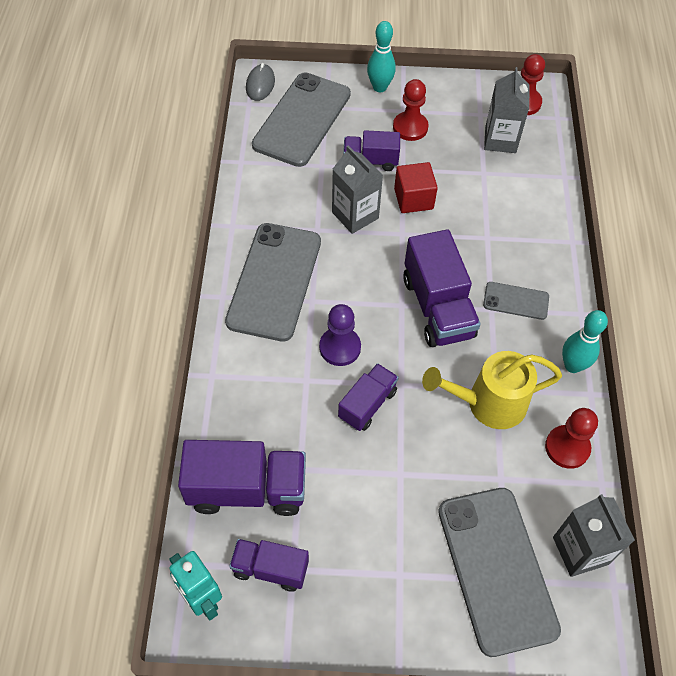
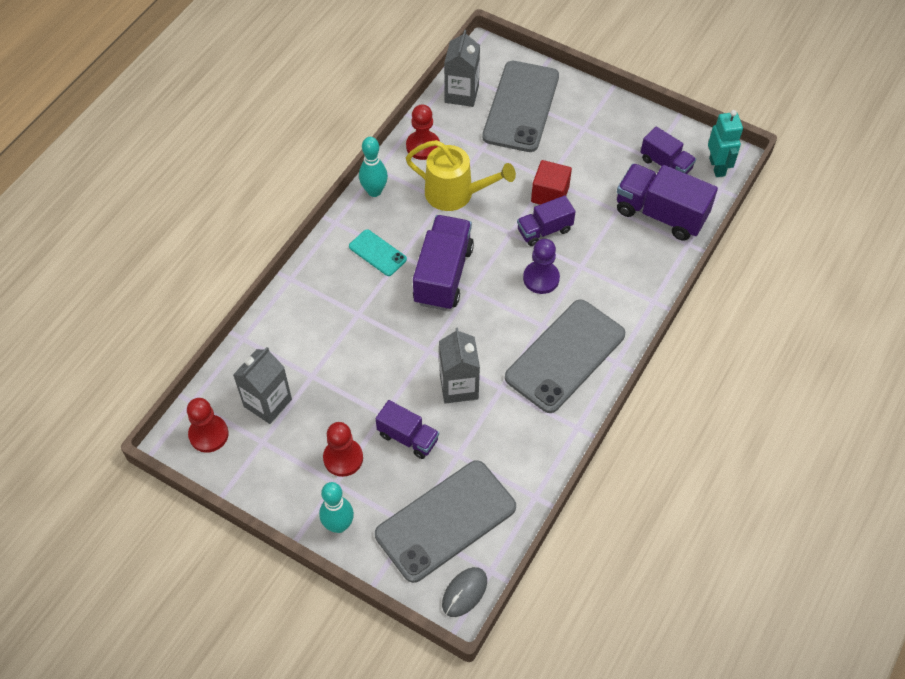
camera: 150 degrees left, 0 degrees up
(413, 199) = (395, 378): red cube -> red cube (550, 194)
(516, 301) = (377, 253): grey phone -> turquoise phone

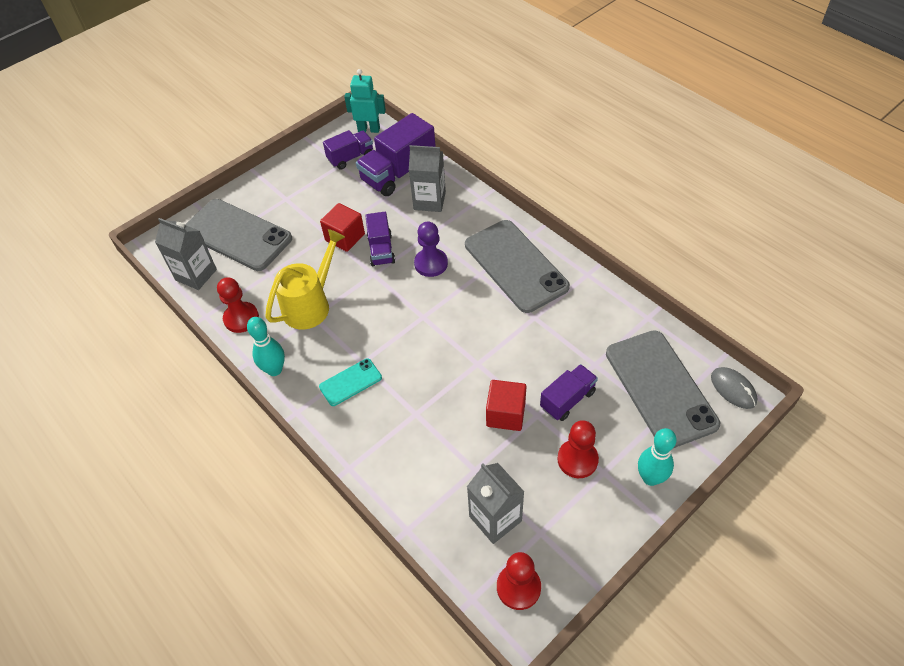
camera: 70 degrees left, 5 degrees down
(377, 387) = (505, 414): none -> red cube
(443, 275) = (398, 334): purple truck -> none
(459, 386) = (523, 348): grey carton -> grey carton (429, 201)

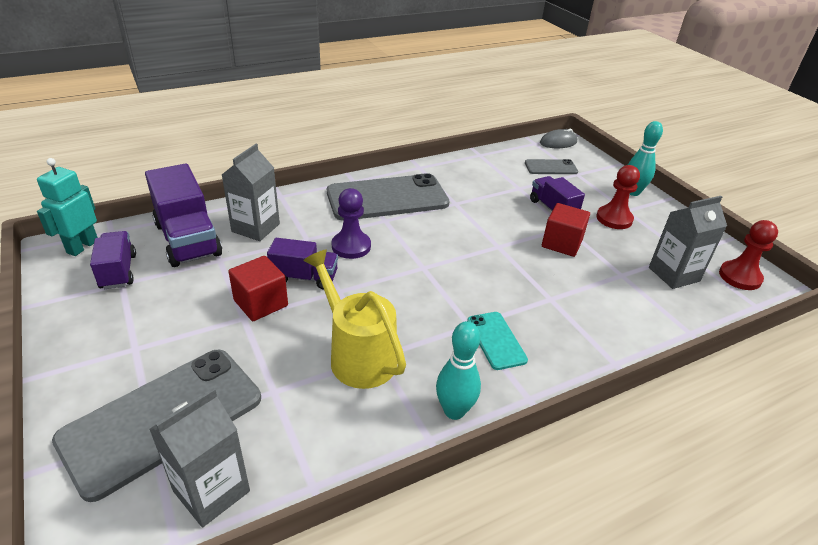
camera: 80 degrees left, 15 degrees down
(241, 318) = (343, 437): red pawn -> none
(660, 388) = (550, 167): grey phone -> grey phone, size x0.48

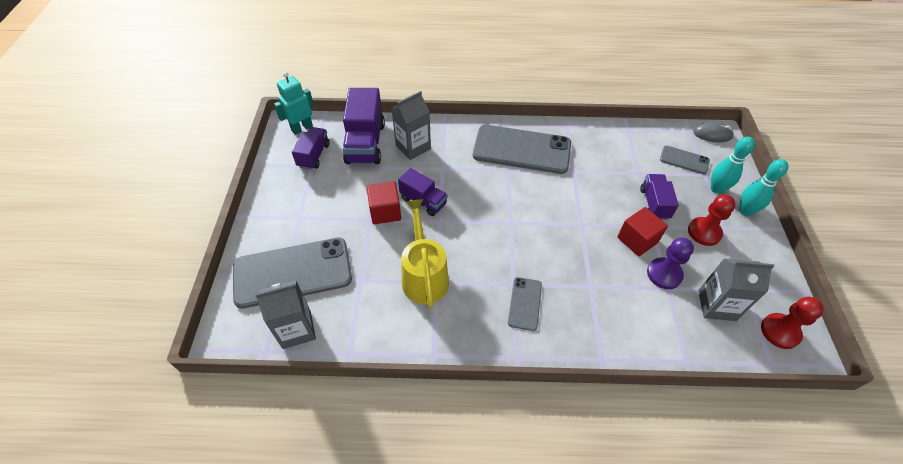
camera: 30 degrees right, 15 degrees up
(351, 246) = (469, 186): purple pawn -> purple pawn (664, 274)
(454, 411) = (461, 343): turquoise bowling pin -> turquoise bowling pin (716, 189)
(496, 340) = (525, 303): turquoise phone -> grey phone

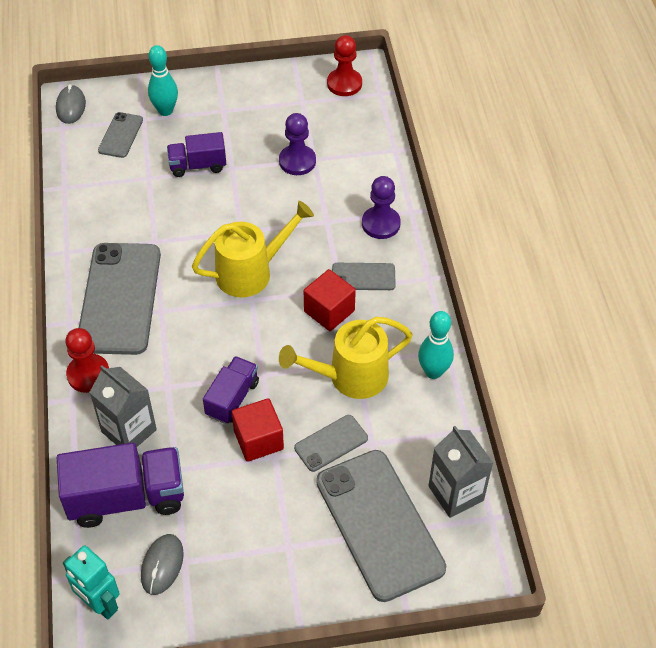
camera: 100 degrees left, 0 degrees up
(314, 155) = (162, 565): purple truck -> grey mouse
(369, 253) = (331, 443): none -> grey phone
(538, 225) = (251, 272): none -> yellow watering can
(586, 329) = (381, 224): none -> purple pawn
(637, 240) = (255, 182): red cube -> red cube (329, 311)
(704, 232) = (233, 126): red pawn -> red pawn (88, 374)
(716, 305) = (326, 124): grey carton -> none
(745, 211) = (195, 91): turquoise bowling pin -> turquoise bowling pin (433, 372)

